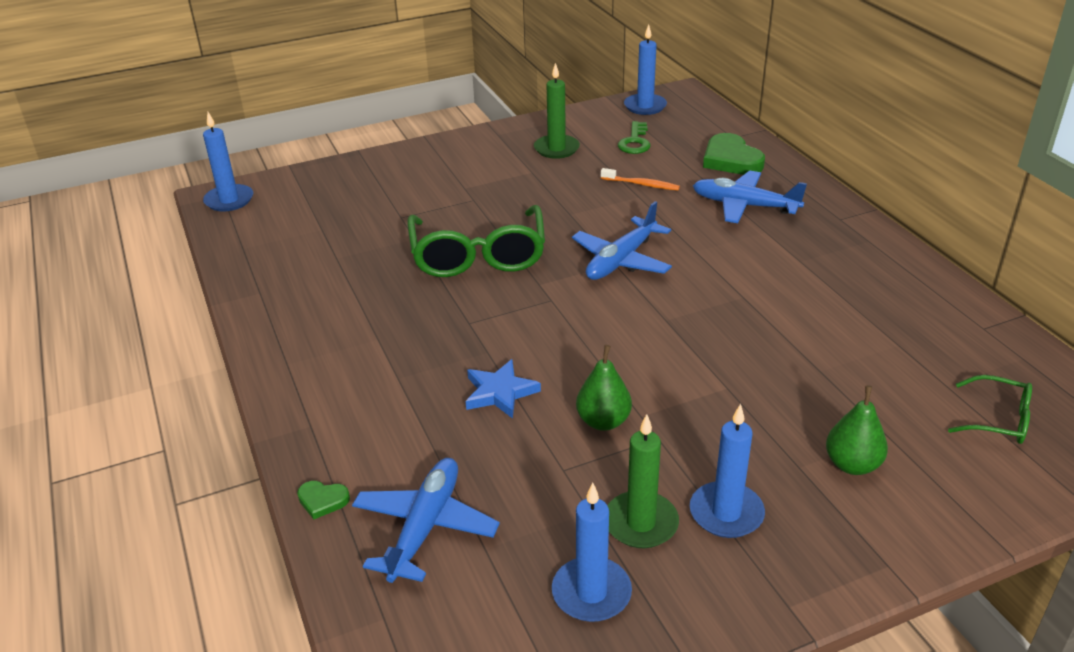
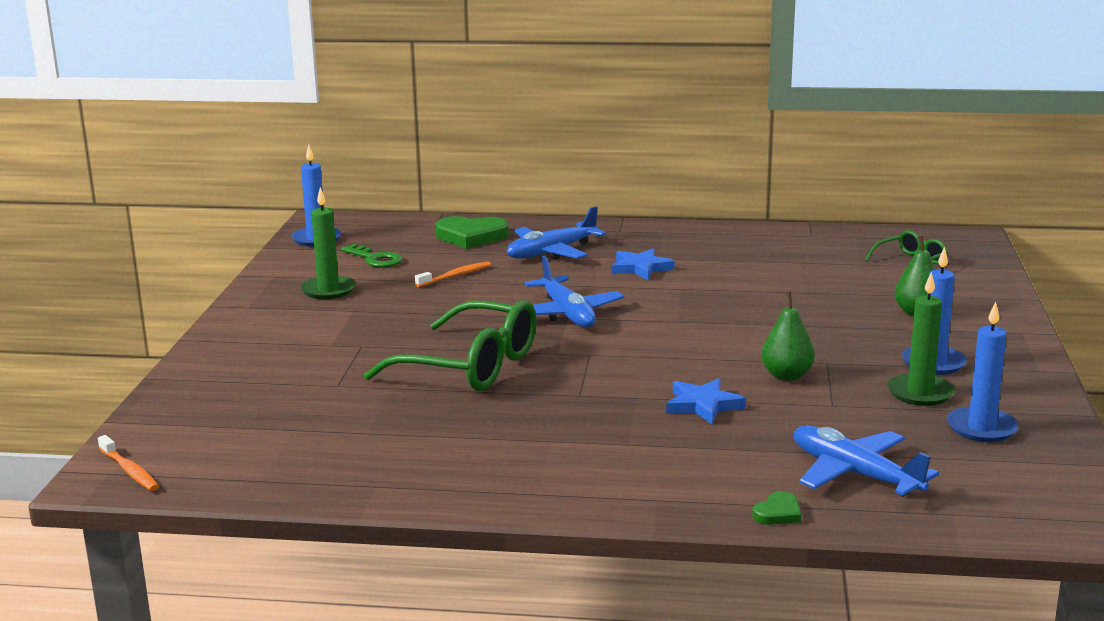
camera: 60 degrees left, 15 degrees down
(229, 200) = (129, 470): blue candle -> orange toothbrush
(764, 260) = (640, 268): none -> blue star

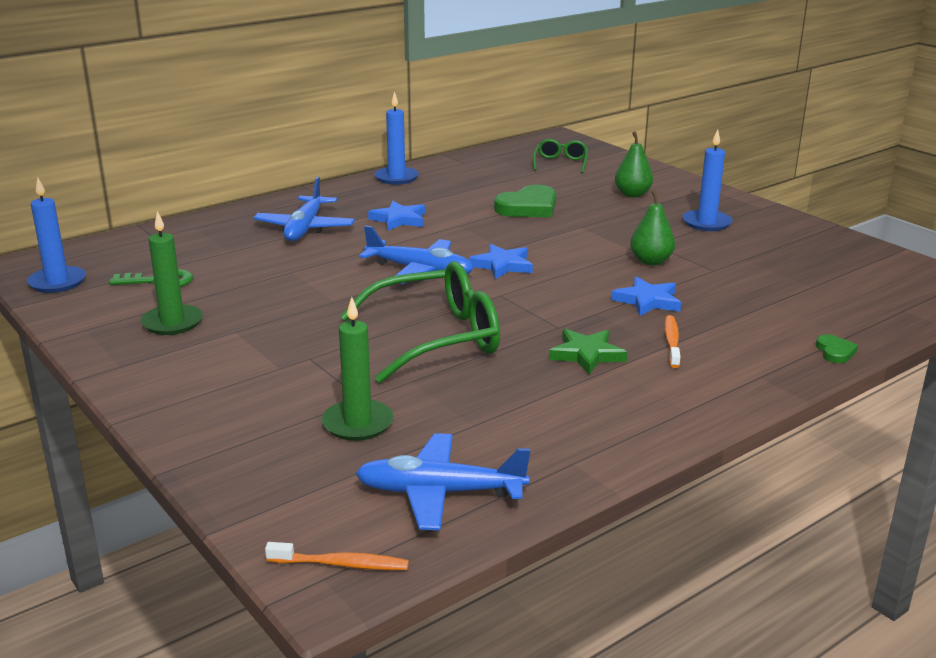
camera: 45 degrees left, 5 degrees up
(455, 276) = (265, 272): orange toothbrush -> orange toothbrush (672, 342)
(471, 236) = (208, 236): green heart -> green heart (528, 207)
(553, 423) = (587, 354): none -> green star
(643, 332) = (502, 265): none -> blue star
(854, 474) = (816, 308): blue plane -> blue plane (439, 492)
(920, 393) = (739, 244): green candle -> green candle (358, 423)
(981, 428) = (810, 253): blue candle -> blue candle (396, 178)

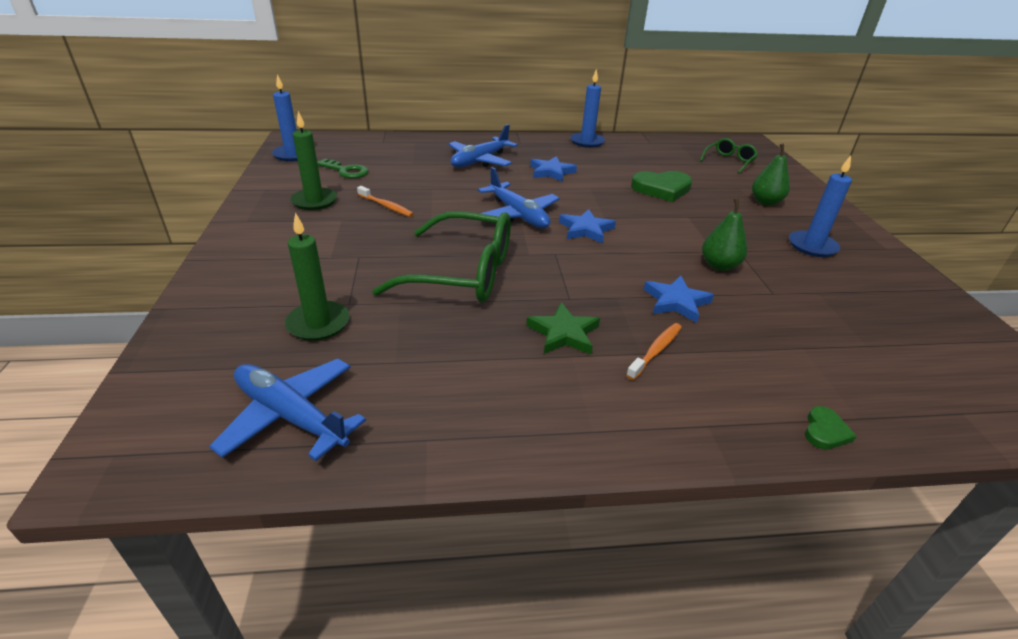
camera: 30 degrees right, 10 degrees up
(340, 564) = (140, 448): orange toothbrush -> orange toothbrush (386, 206)

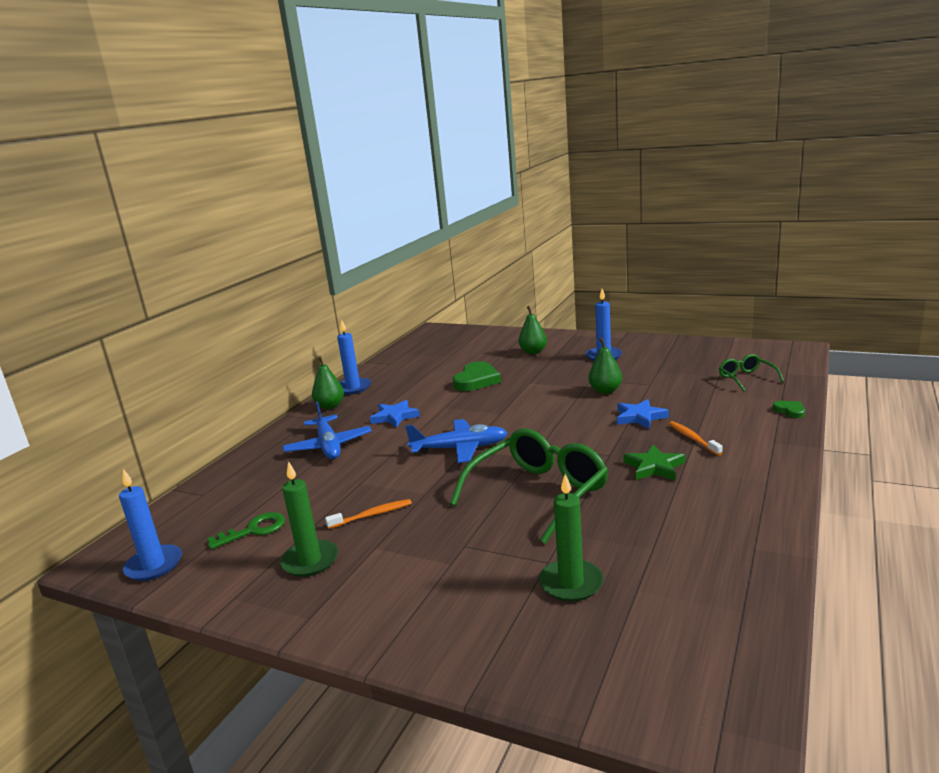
camera: 55 degrees left, 15 degrees down
(290, 416) = (703, 612): blue plane -> none
(546, 142) = (330, 406): none -> green pear
(586, 229) = (513, 425): blue star -> none
(729, 161) = (458, 345): green glasses -> green glasses (746, 378)

